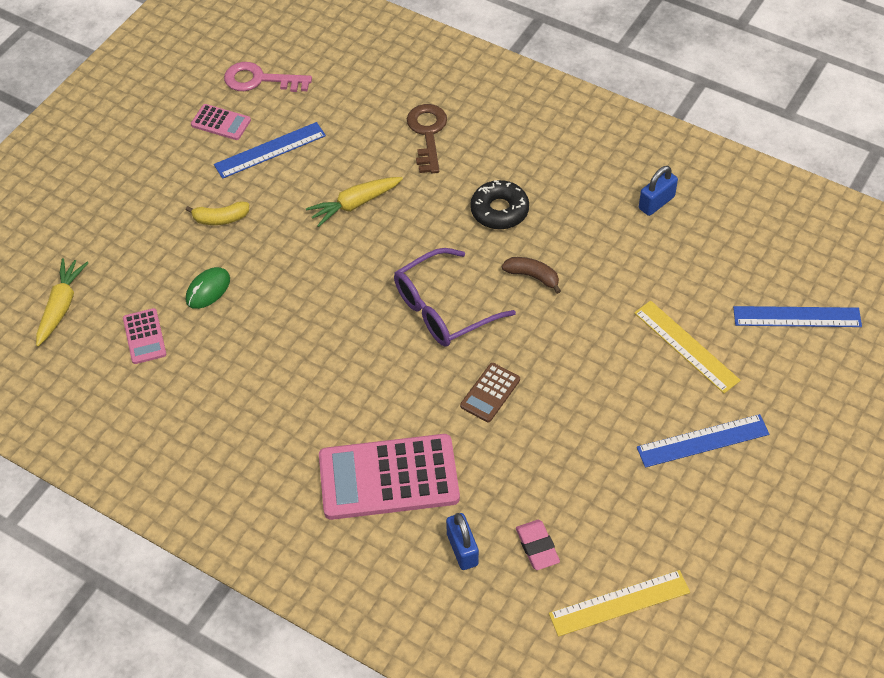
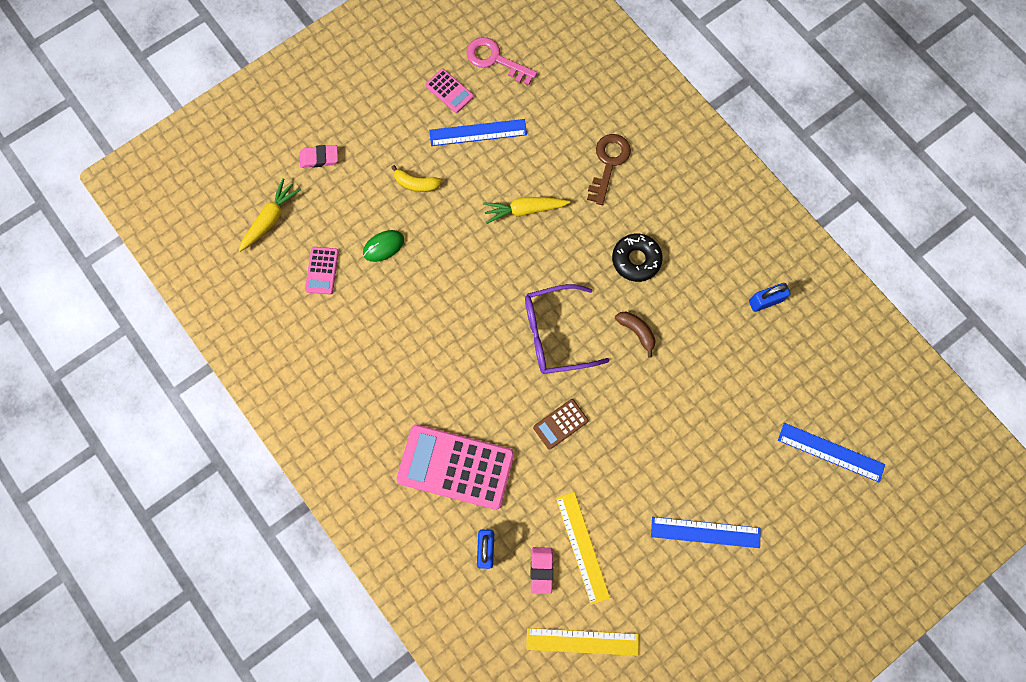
camera: 20 degrees right, 20 degrees up
(96, 229) = (319, 158): none -> pink eraser
(686, 346) = (730, 443): yellow ruler -> yellow ruler (582, 547)

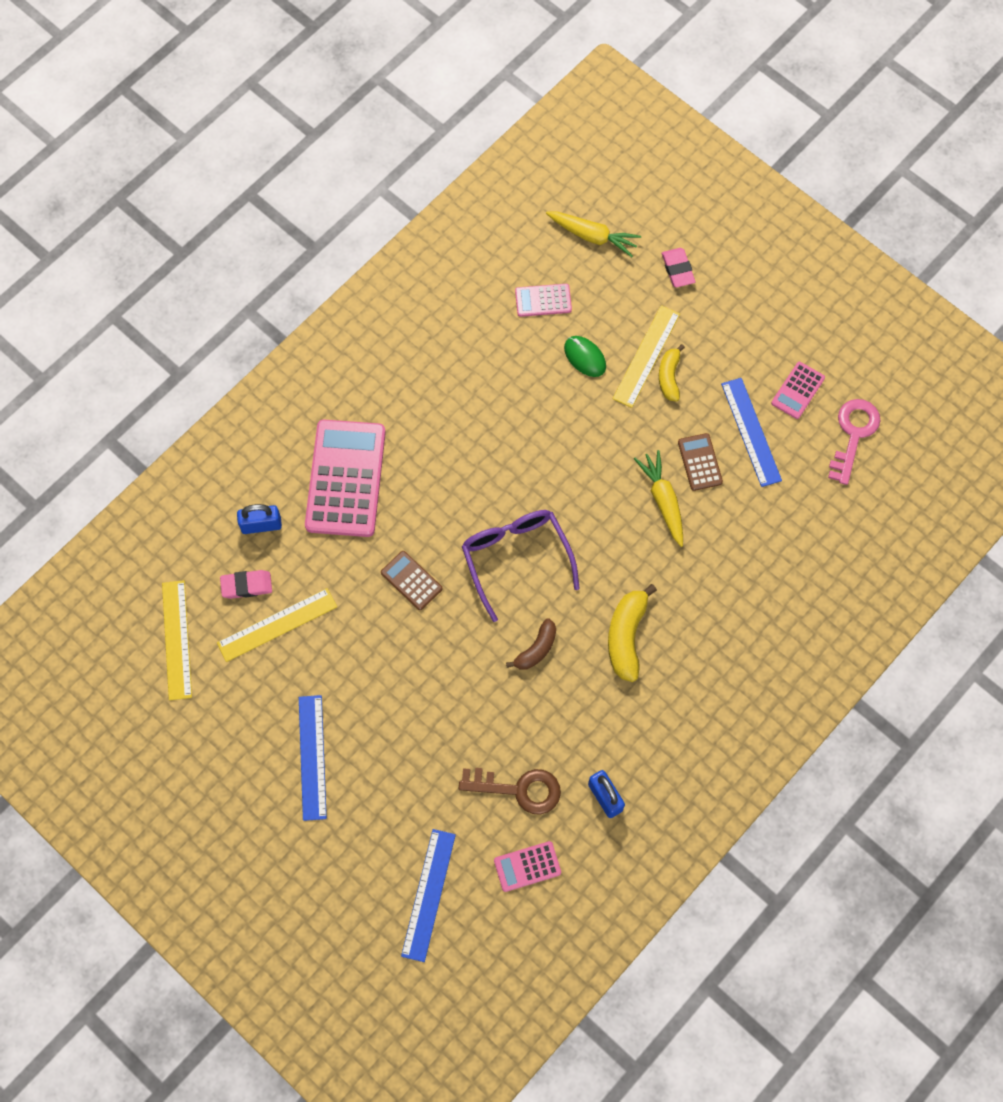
camera: 80 degrees right, 5 degrees down
(393, 198) = (646, 356): none -> yellow ruler
(497, 176) = (700, 462): none -> brown calculator
(608, 163) = (745, 587): brown key -> brown key (518, 789)
(636, 260) = (627, 636): black donut -> yellow banana
(815, 370) = (527, 866): none -> pink calculator

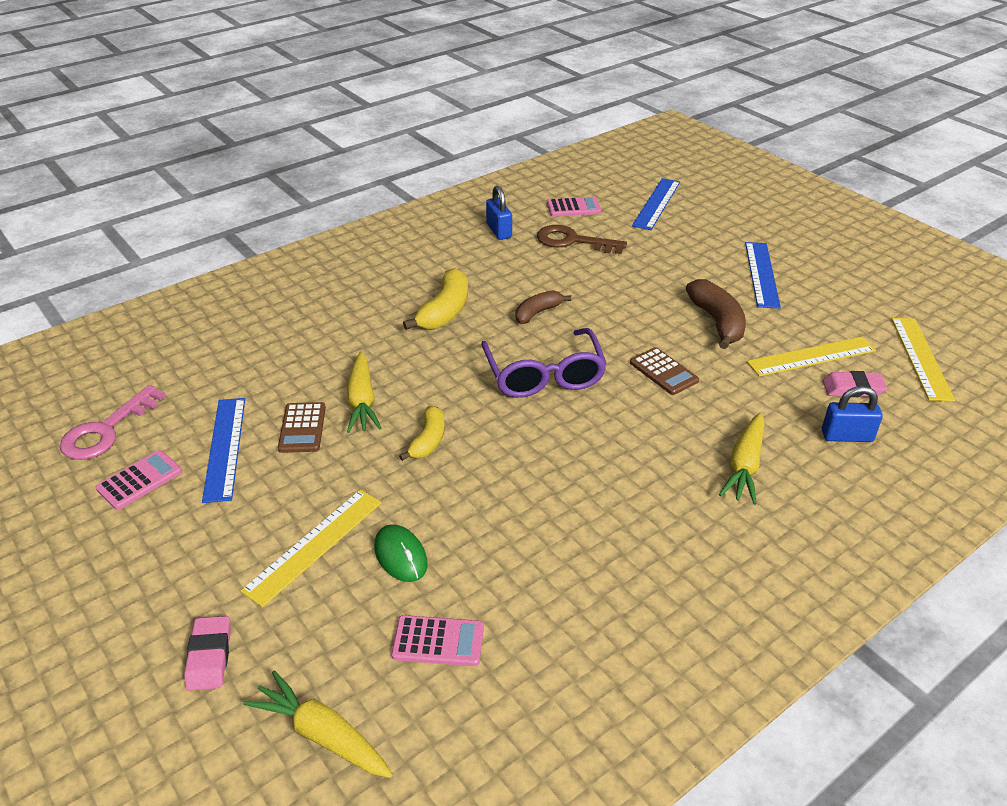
camera: 170 degrees left, 30 degrees down
(346, 479) = (744, 466): pink calculator -> yellow carrot
(362, 663) = (717, 322): none -> brown banana
(669, 377) = (295, 517): yellow banana -> yellow banana (428, 440)

